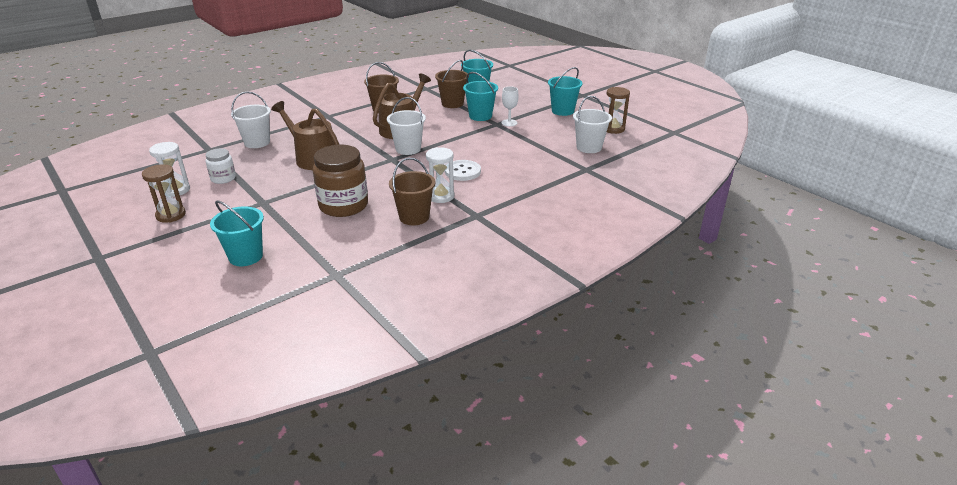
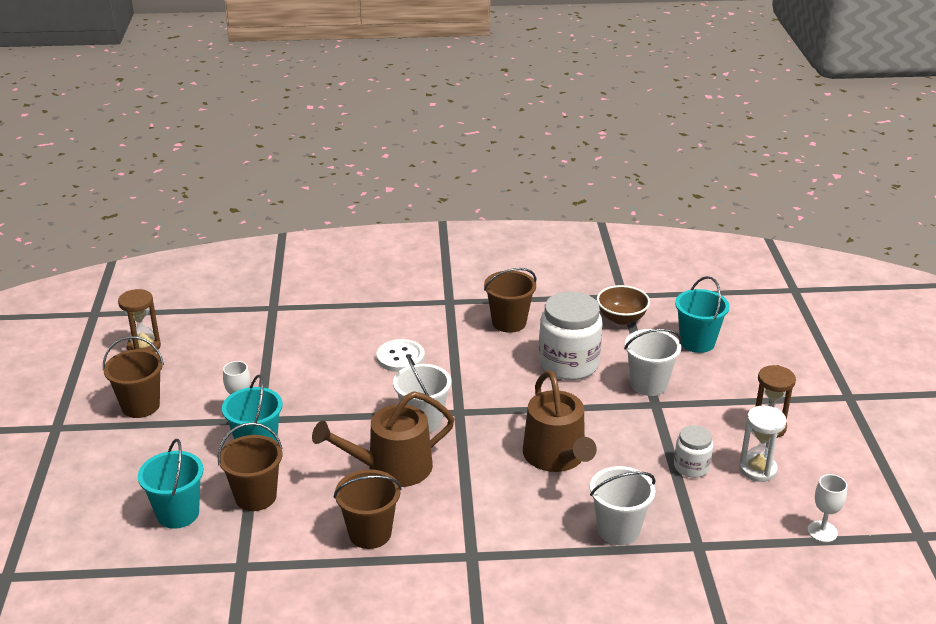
camera: 145 degrees left, 0 degrees up
(130, 174) = (822, 531): none -> white goblet
(324, 253) = (621, 318): none -> brown bowl
(343, 205) = (568, 364): brown jar -> white jar
(441, 196) = (459, 335): white hourglass -> none
(562, 111) = (140, 406): turquoise bucket -> brown bucket
(589, 147) = (220, 333): white bucket -> white bucket (648, 384)

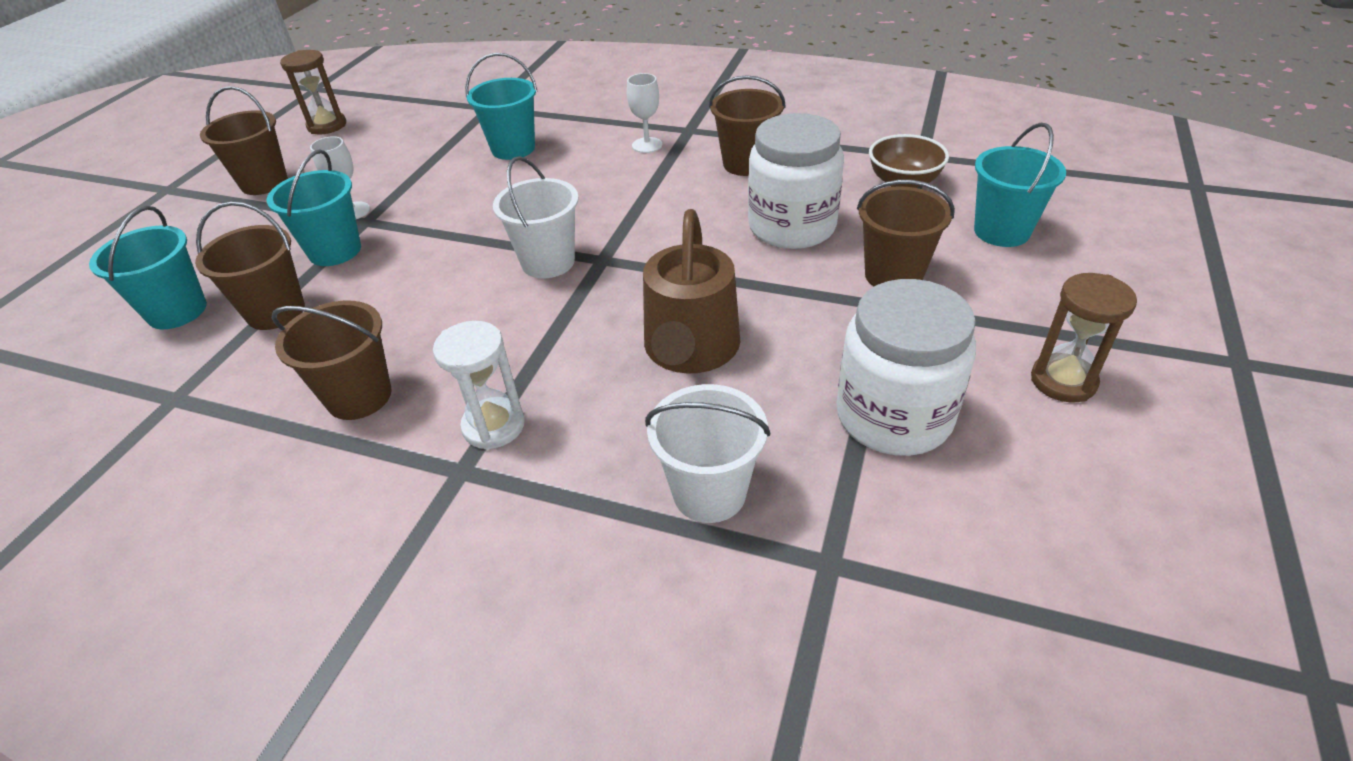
camera: 25 degrees right, 10 degrees up
(325, 340) = (513, 148): none -> turquoise bucket
(391, 468) = (461, 313): brown watering can -> none
(400, 357) = (582, 181): white button -> none
(648, 384) = (893, 275): white bucket -> brown bucket
(691, 467) = (894, 416): white jar -> white jar, size x1.88
(757, 469) = (1011, 449): white hourglass -> white hourglass (493, 426)
(822, 531) = (1091, 608): white goblet -> white goblet (647, 145)

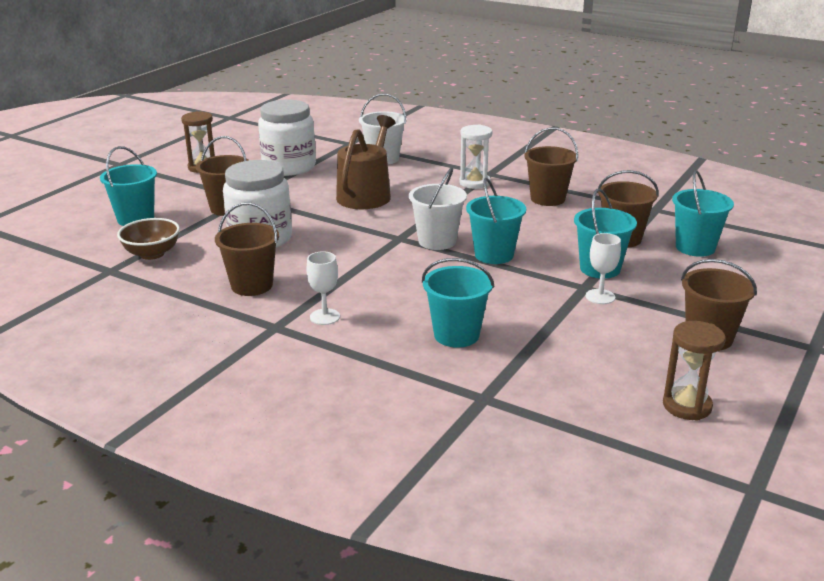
camera: 170 degrees left, 15 degrees down
(469, 251) = (494, 255): none -> turquoise bucket

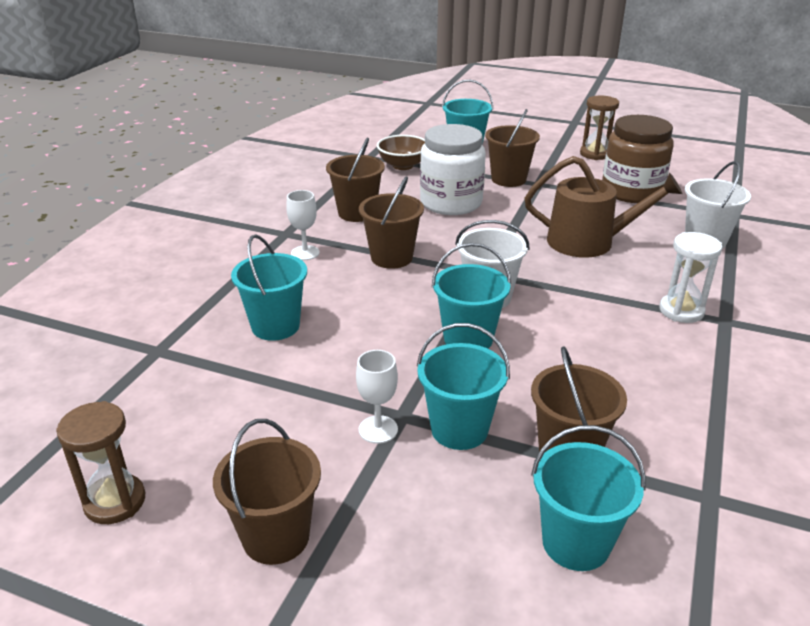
camera: 80 degrees right, 5 degrees up
(289, 167) = (631, 191): white jar -> brown jar
(547, 199) = (672, 376): brown bucket -> brown bucket (391, 257)

